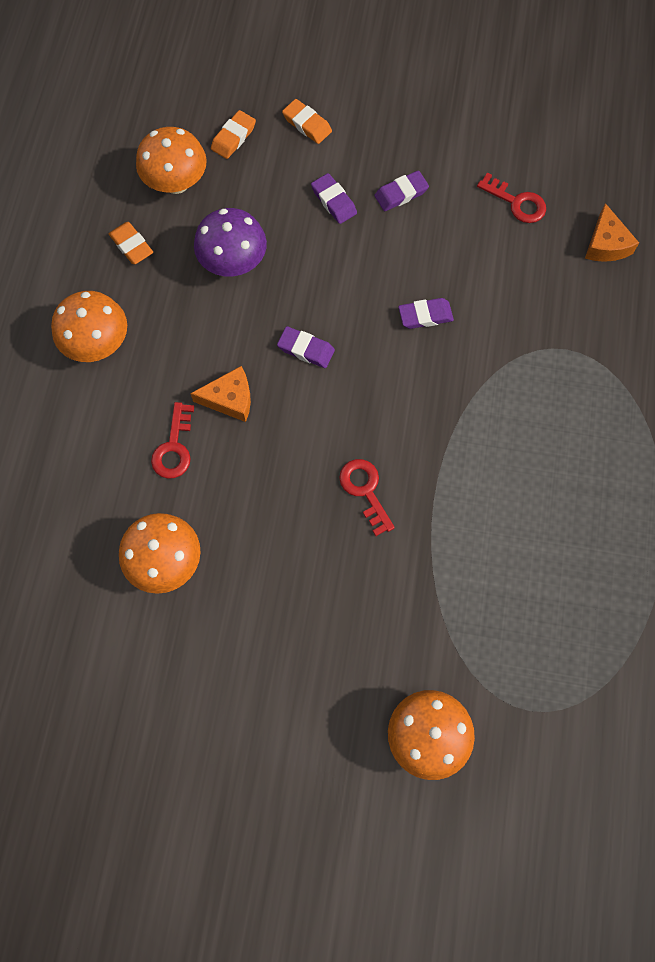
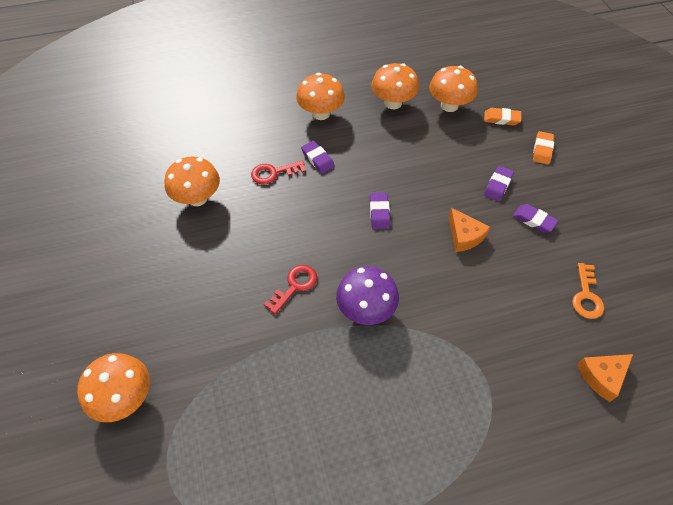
camera: 65 degrees right, 15 degrees down
(131, 245) = (393, 103): orange eraser -> orange mushroom
(229, 399) = (321, 187): orange cheese -> orange cheese (464, 236)
(233, 262) = (415, 152): purple mushroom -> purple mushroom (366, 309)
(425, 315) = (450, 271): purple eraser -> purple eraser (318, 159)
(517, 202) = (586, 296): red key -> orange key

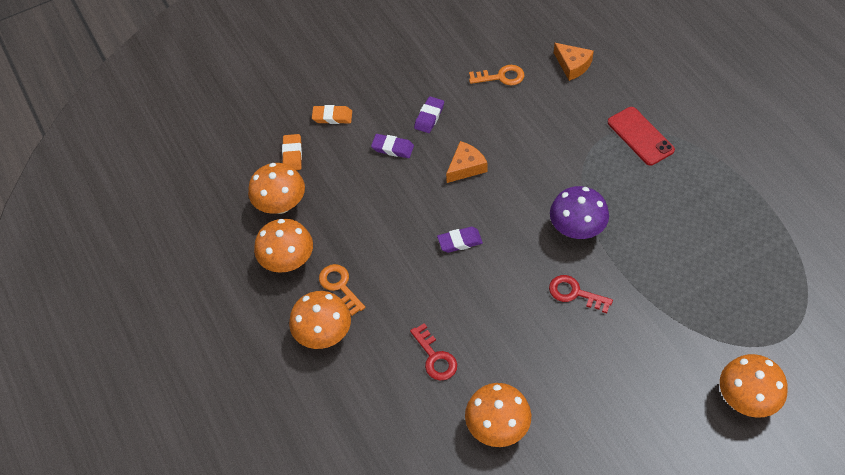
camera: 100 degrees left, 0 degrees up
(318, 159) = (401, 317): purple eraser -> none
(360, 128) = (339, 286): none -> orange key
(478, 416) = (640, 136): none -> red phone

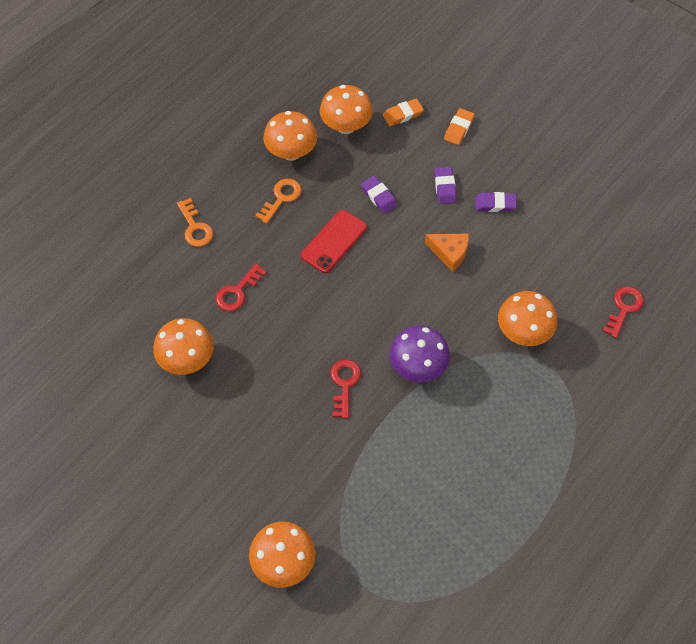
camera: 65 degrees right, 5 degrees up
(323, 334) = (231, 203): orange mushroom -> orange mushroom (523, 332)
(332, 117) = (459, 129): orange eraser -> orange eraser turned 45 degrees clockwise
(460, 241) = (363, 273): purple eraser -> purple eraser (379, 196)
(501, 77) = (575, 249): orange key -> orange key (195, 227)
(572, 65) = (624, 308): orange cheese -> red key
(640, 136) = (559, 395): red phone -> red phone (334, 241)

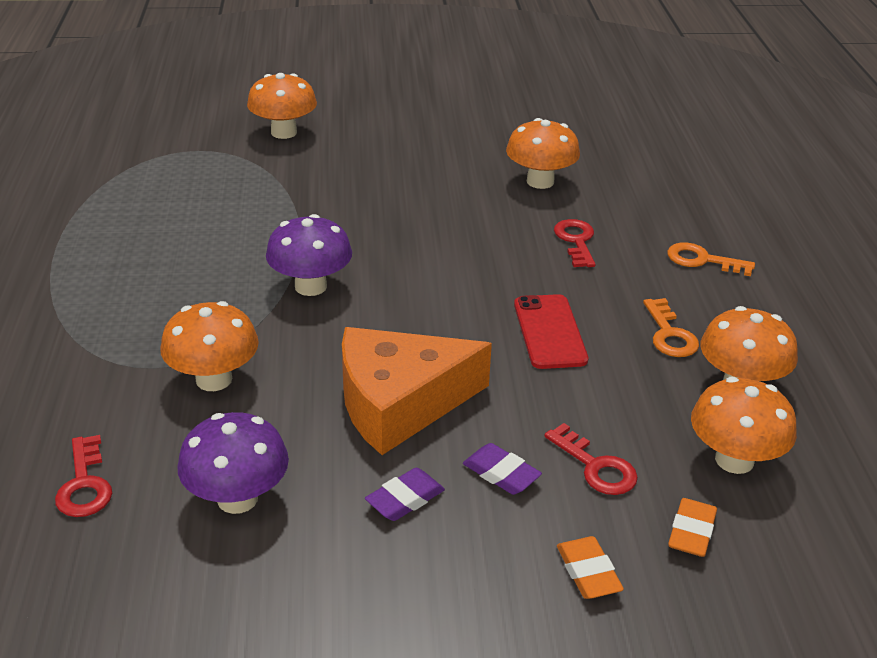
camera: 135 degrees right, 25 degrees down
(344, 384) = (372, 238): red key -> red key (596, 467)
(379, 196) = (567, 407): purple eraser -> none
(449, 252) = (400, 403): orange cheese -> orange cheese, size x2.00
(563, 253) = (237, 498): none -> purple mushroom

